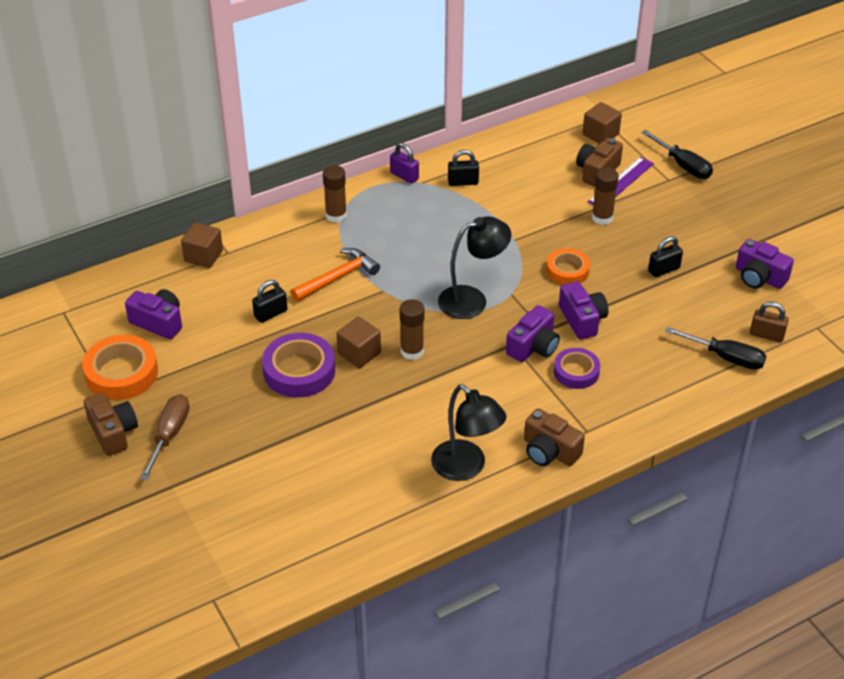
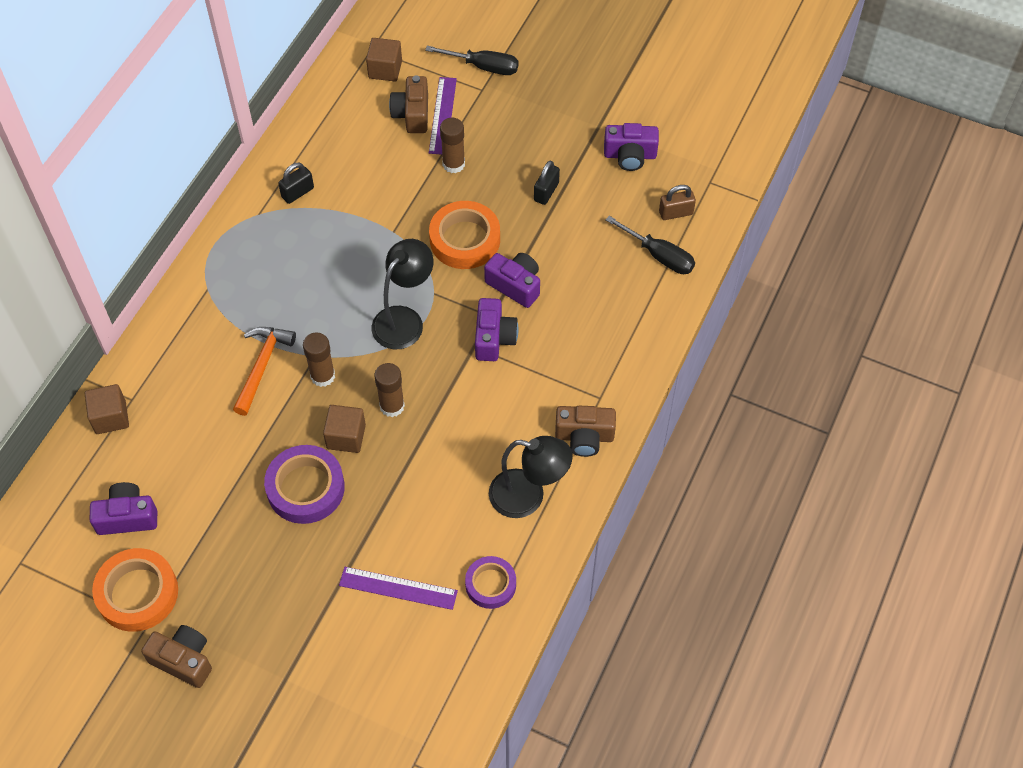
camera: 35 degrees left, 15 degrees up
(169, 435) = (239, 629): brown screwdriver -> none
(270, 314) = (229, 443): black padlock -> none
(308, 474) = (398, 588): none -> purple ruler
(336, 215) = (205, 297): brown glue stick -> brown glue stick (322, 376)
(404, 176) = (236, 215): purple padlock -> none
(567, 270) = (465, 239): orange tape -> orange tape, size x1.58
(576, 372) = (548, 343): purple tape -> purple tape (490, 584)
(725, 357) = (658, 255): black screwdriver -> black screwdriver turned 45 degrees clockwise

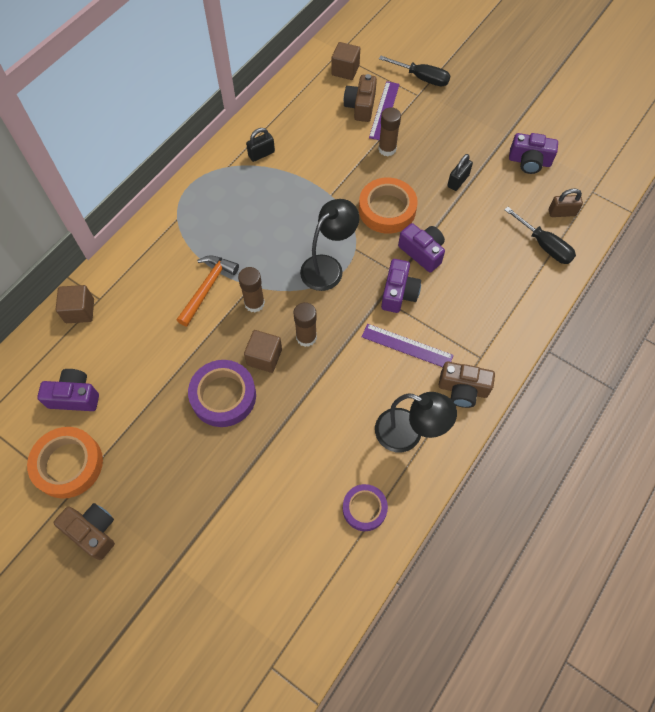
camera: 10 degrees right, 5 degrees up
(398, 588) = (285, 498): purple ruler -> purple ruler (407, 346)

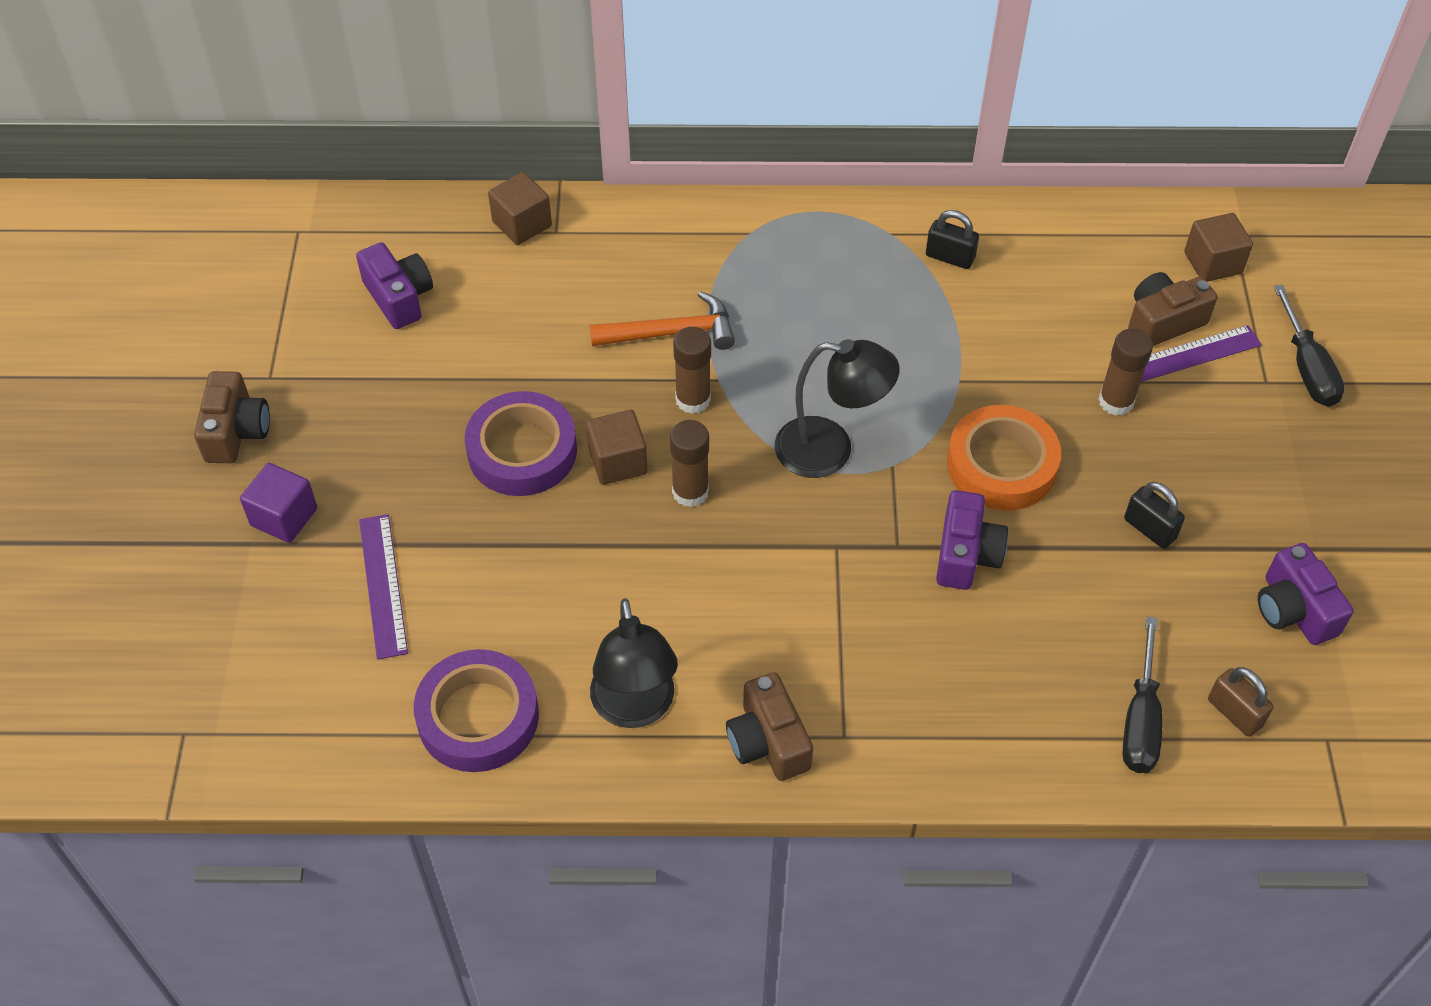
camera: 55 degrees right, 10 degrees down
(68, 464) = (305, 350): orange tape -> none
(171, 537) = (284, 517): none -> purple cube
(364, 508) = (478, 717): purple tape -> purple tape, size x1.58
(399, 293) = (864, 564): purple camera -> none
(407, 346) = (781, 626): purple ruler -> purple ruler (383, 585)
(458, 181) = (1149, 529): black padlock -> black padlock turned 45 degrees clockwise

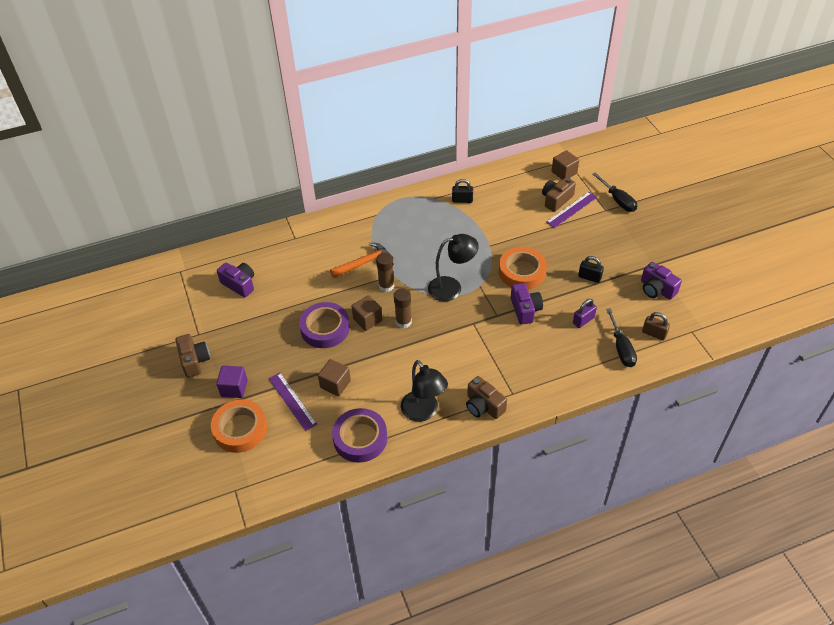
camera: 20 degrees left, 5 degrees down
(254, 608) = (240, 429): none -> orange tape
(522, 224) = (278, 239): brown cube -> brown cube (335, 384)
(1085, 625) = (583, 320): none -> purple padlock
(1116, 401) = (553, 234): brown glue stick -> none

